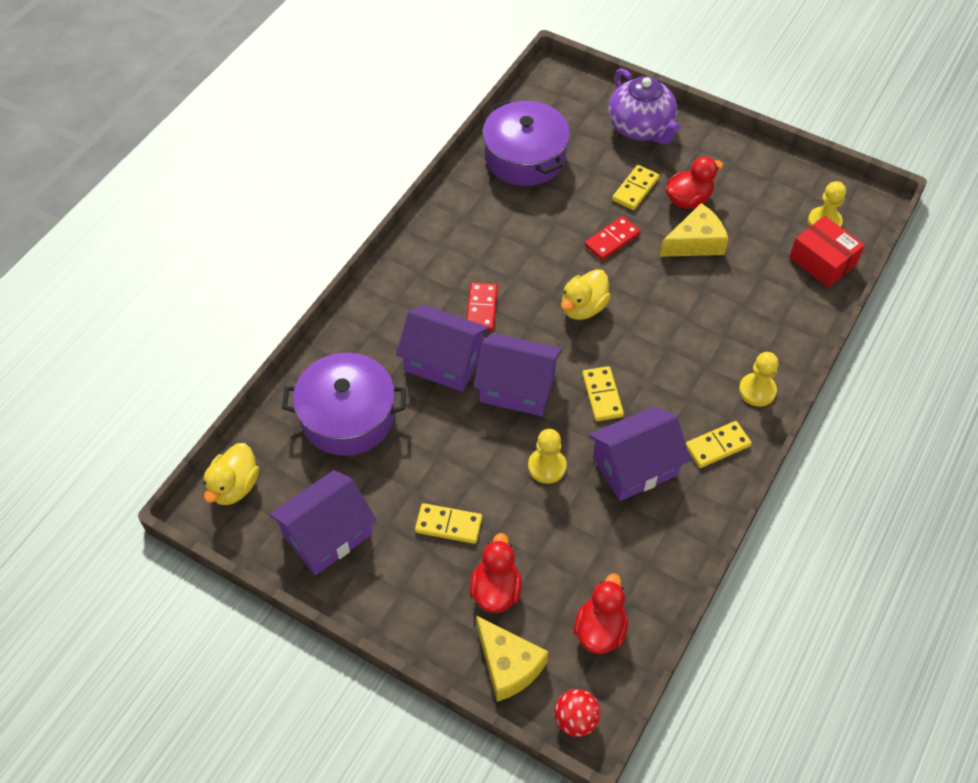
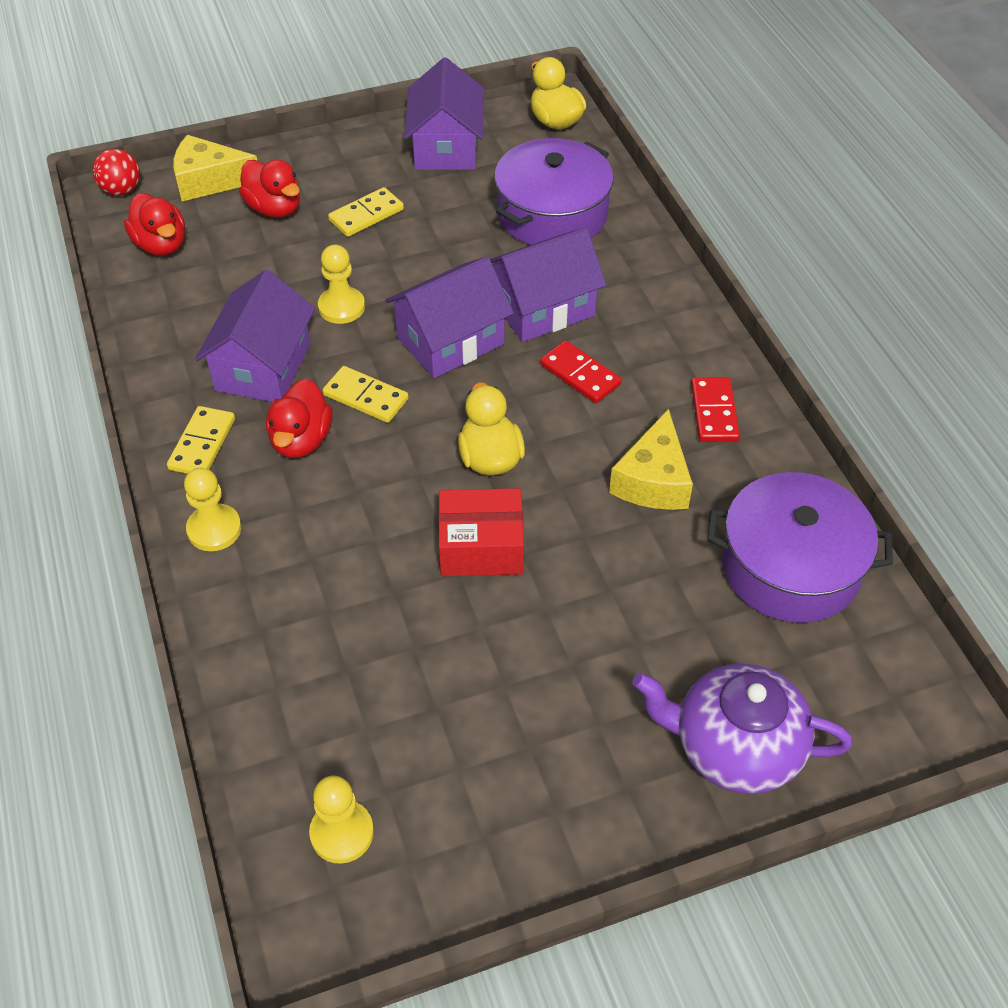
camera: 130 degrees right, 5 degrees down
(612, 240) = (560, 556): red domino -> red domino (714, 412)
(635, 189) = (621, 646): yellow domino -> none
(688, 199) = (545, 694): red duck -> red duck (301, 440)
(695, 242) = (468, 642): yellow cheese -> yellow cheese (653, 480)
(822, 261) = (288, 765): red box -> red box (481, 547)

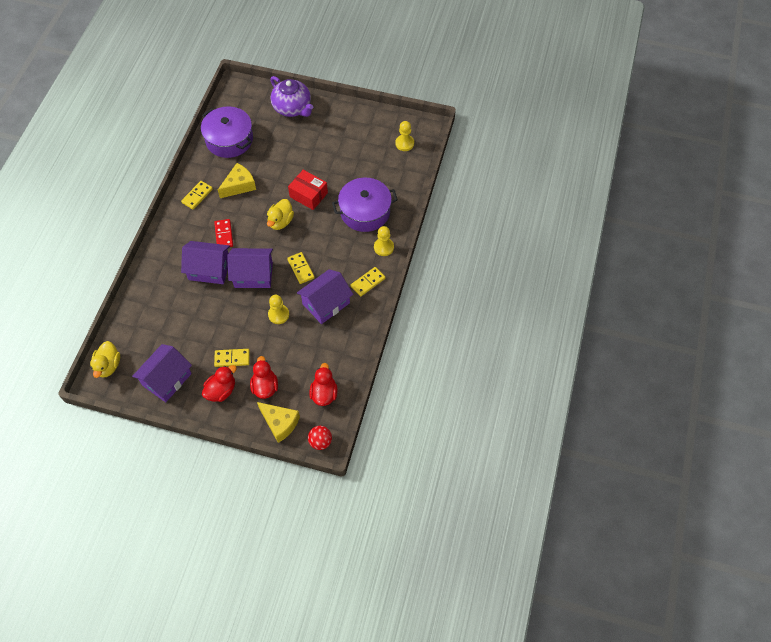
camera: 145 degrees left, 10 degrees up
(301, 440) = (334, 264): red duck -> red duck (221, 390)
(552, 214) = (162, 312): purple pot -> purple pot (365, 211)
(714, 412) = (197, 196): red domino -> yellow domino

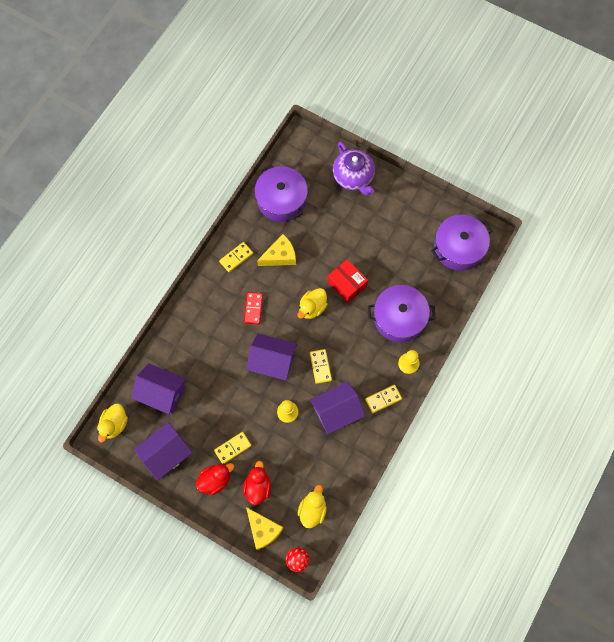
camera: 15 degrees right, 10 degrees up
(209, 269) = (231, 344): purple house -> purple house (162, 393)
(232, 358) = (232, 448): yellow domino -> yellow domino turned 45 degrees counterclockwise
(324, 393) = (312, 510): red duck -> yellow duck
(404, 143) = (458, 248): yellow pawn -> purple pot

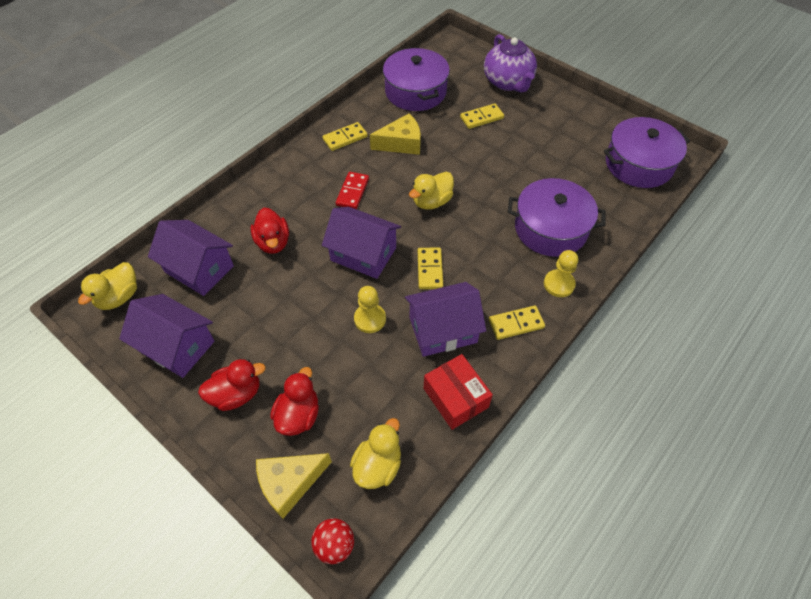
camera: 10 degrees right, 15 degrees down
(166, 454) = (177, 346): purple house -> purple house turned 60 degrees clockwise
(207, 362) = (273, 242): none -> red duck
(232, 448) = (276, 354): yellow domino -> yellow domino (481, 118)
(263, 529) = (290, 483): yellow cheese -> yellow cheese turned 90 degrees clockwise
(347, 284) = (483, 182): red box -> red box (455, 398)

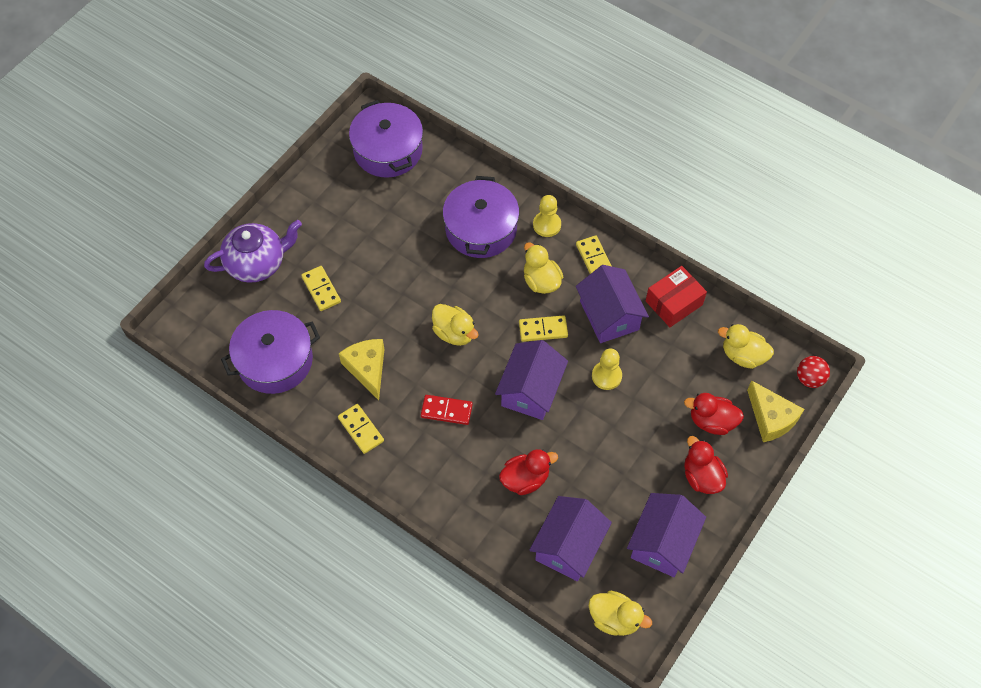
camera: 95 degrees left, 5 degrees up
(487, 273) = (541, 281): none -> yellow duck

